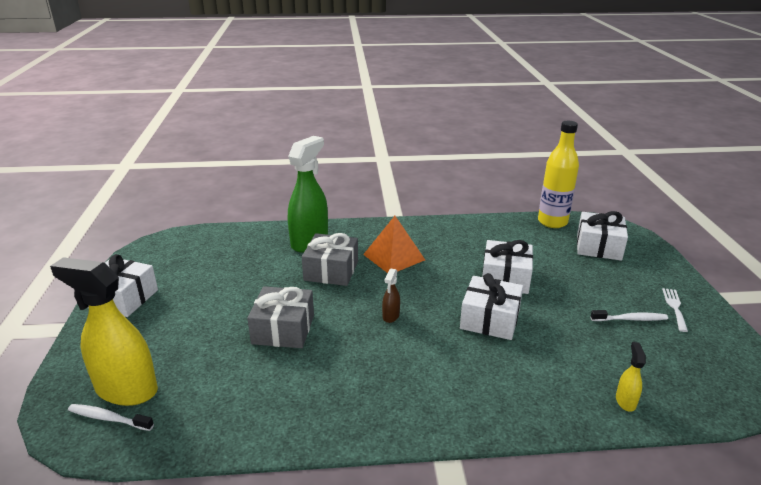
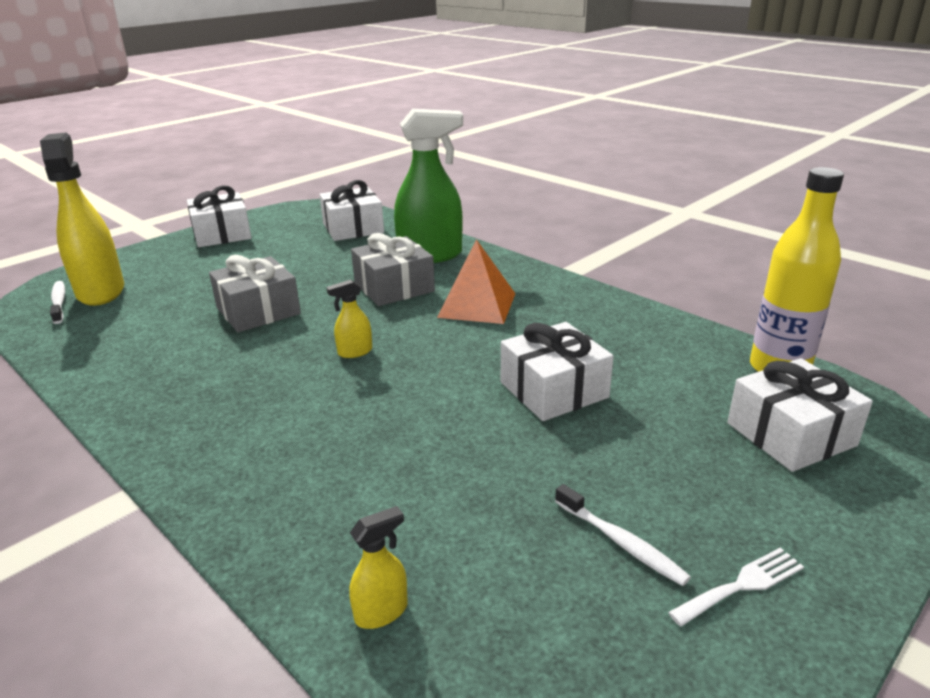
camera: 50 degrees right, 0 degrees up
(391, 316) = (354, 352): brown spray bottle -> yellow spray bottle
(490, 319) = (437, 416): white gift -> white gift (353, 228)

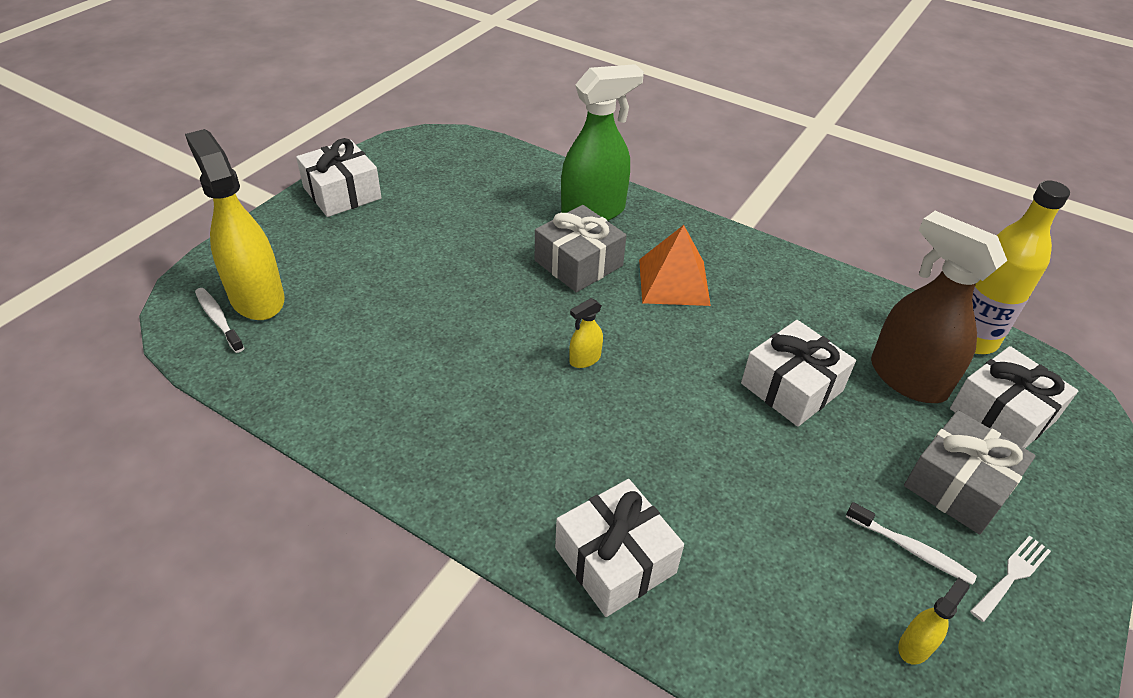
camera: 15 degrees left, 15 degrees up
(258, 311) = (453, 311): grey gift -> grey gift (958, 485)
(353, 228) = (488, 173): white gift -> white gift (615, 560)
(381, 612) = (756, 649): yellow spray bottle -> yellow spray bottle (915, 646)
(688, 394) = (907, 378): none -> brown spray bottle

